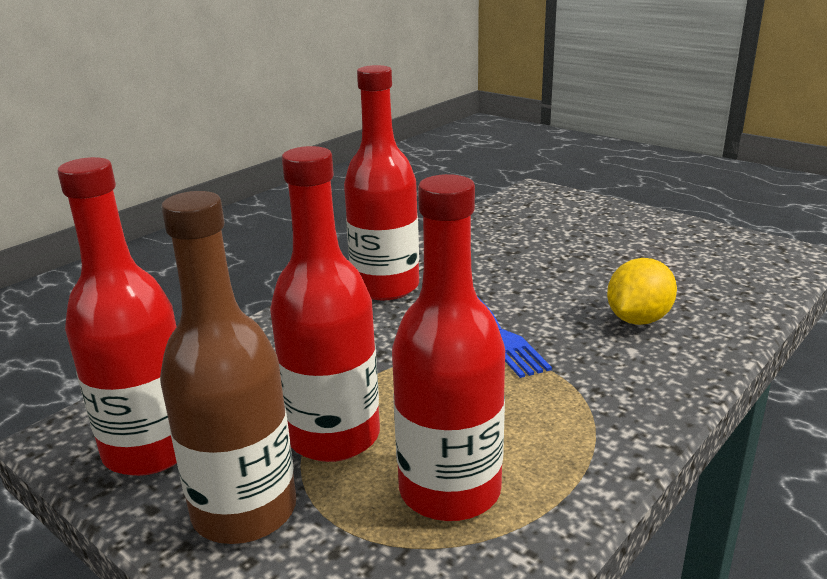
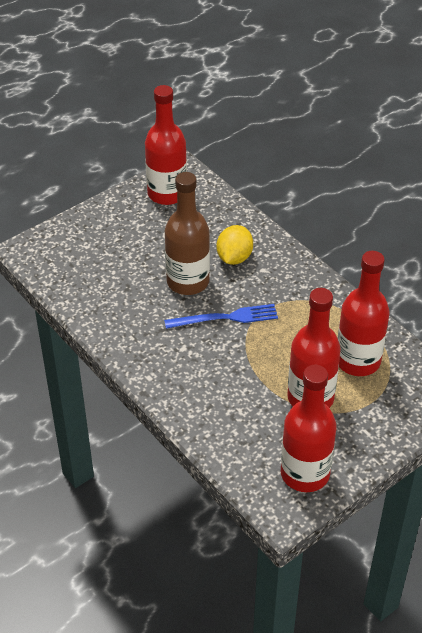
camera: 80 degrees left, 20 degrees up
(244, 511) = (358, 434): brown bottle -> brown bottle (188, 282)
(385, 287) = (155, 358): red bottle -> red bottle (167, 194)
(638, 319) = (234, 257): yellow lemon -> yellow lemon turned 60 degrees clockwise

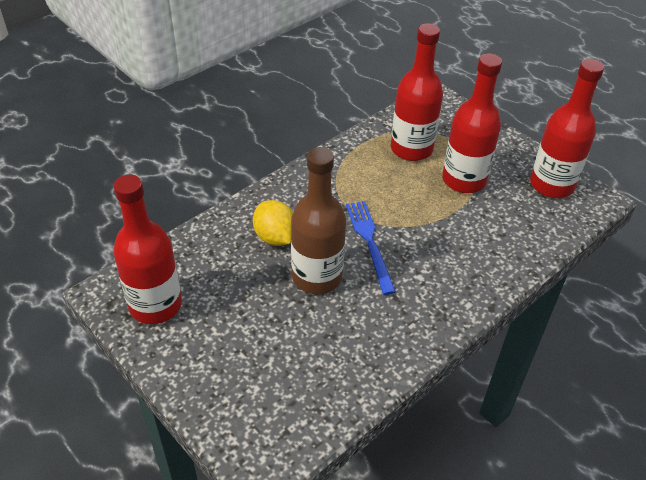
camera: 95 degrees left, 0 degrees up
(234, 257) = (275, 237): yellow lemon -> yellow lemon turned 45 degrees clockwise

